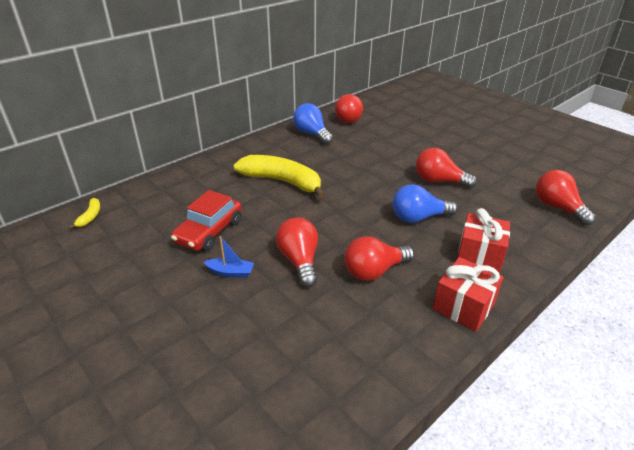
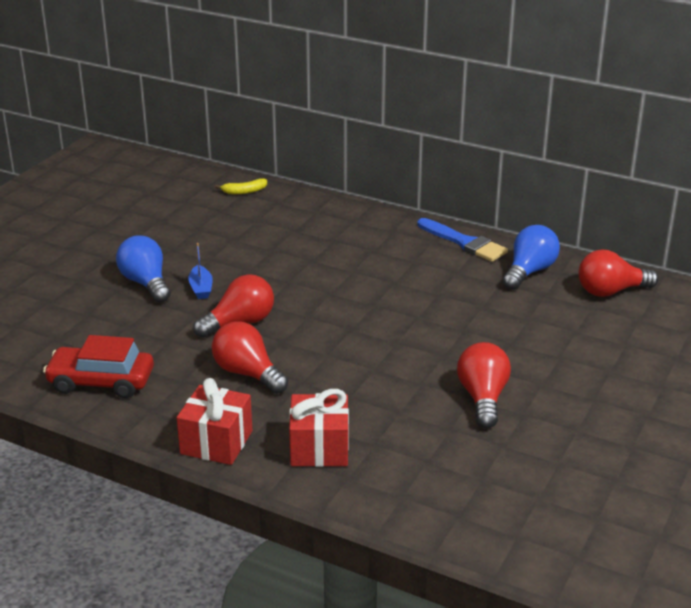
camera: 70 degrees right, 5 degrees down
(209, 232) = (258, 259): red car -> red car (101, 382)
(261, 145) = (464, 242): none -> blue brush
(282, 181) = (386, 278): yellow banana -> none
(418, 218) = (374, 391): blue light bulb -> blue light bulb (146, 283)
(557, 207) = (490, 519): red light bulb -> none

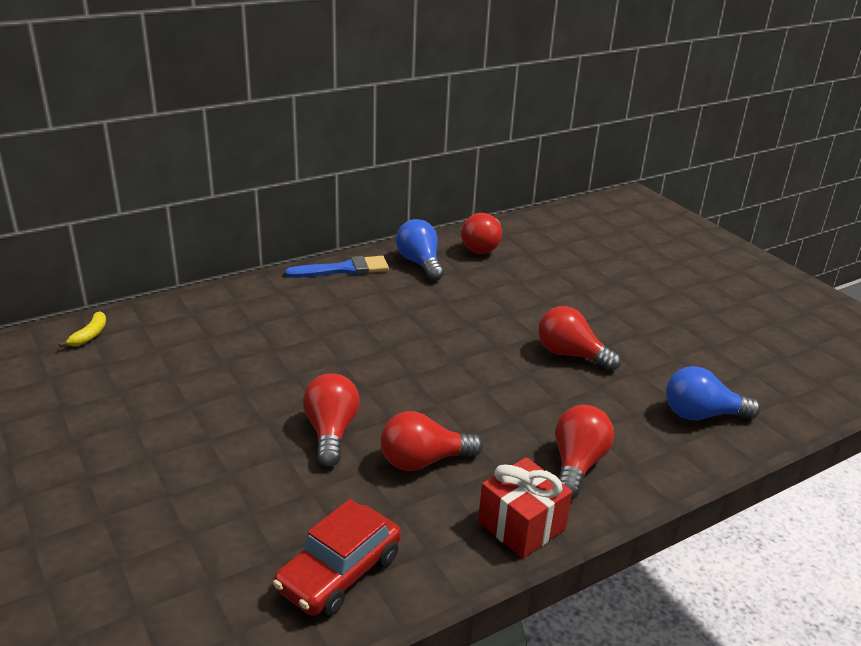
camera: 60 degrees left, 0 degrees up
(146, 283) = (179, 466): blue light bulb -> blue light bulb (701, 415)
(201, 288) = (238, 432): blue boat -> none
(319, 448) = (577, 464): red gift -> red light bulb

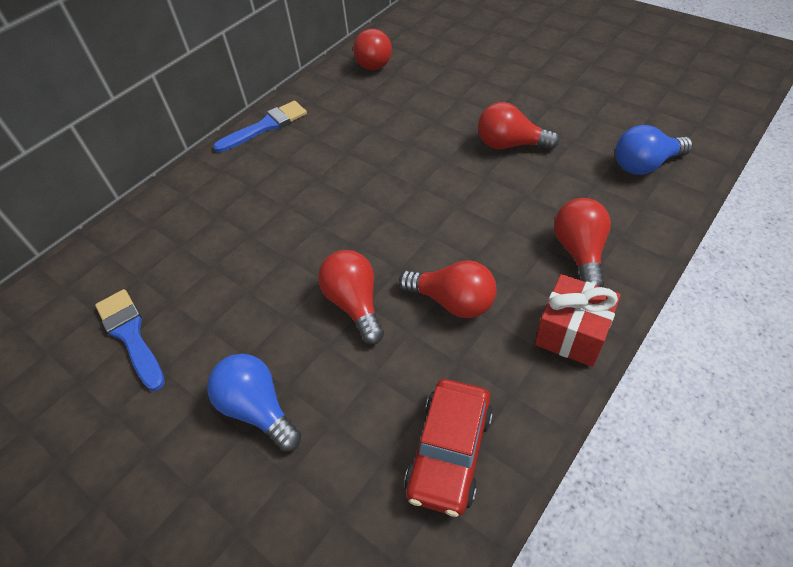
camera: 15 degrees left, 20 degrees up
(90, 335) = (61, 286): yellow banana -> none
(123, 389) = (131, 335): none -> blue brush
(420, 263) = (330, 96): blue light bulb -> blue light bulb (258, 409)
(423, 461) = (453, 301): red light bulb -> red light bulb turned 120 degrees counterclockwise

